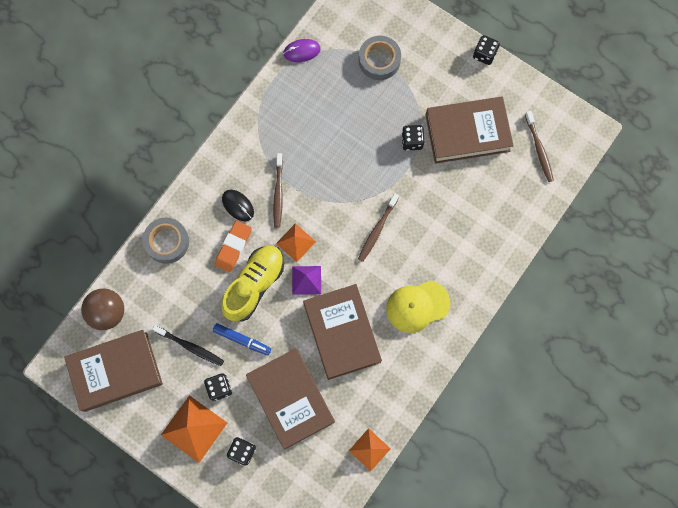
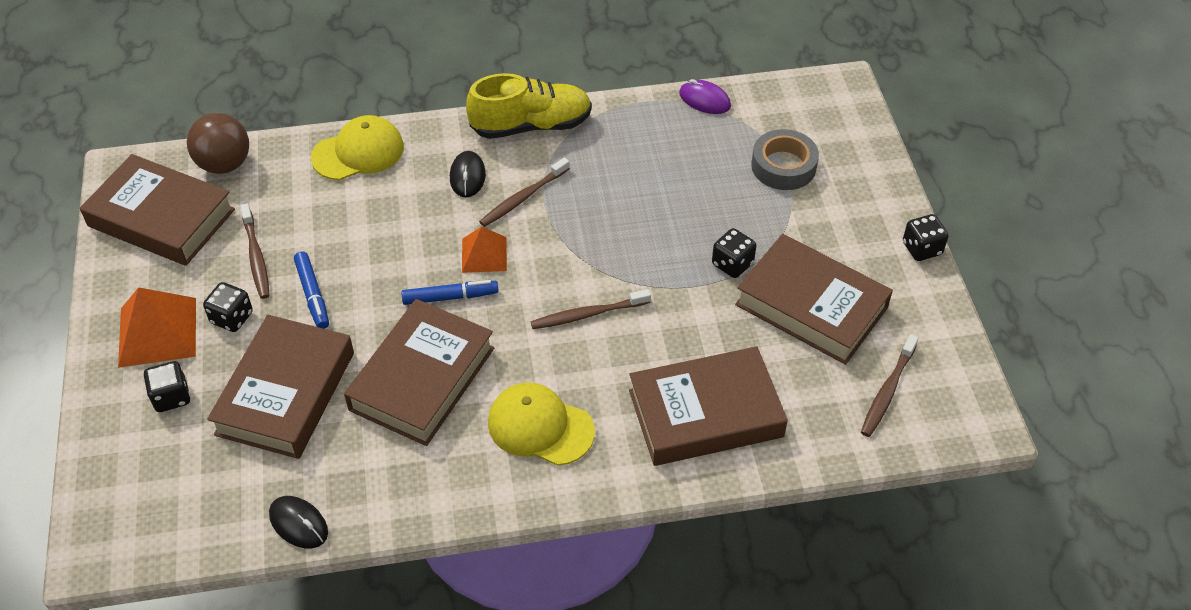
camera: 45 degrees right, 25 degrees down
(167, 242) = (358, 152): grey tape -> yellow cap
(190, 347) = (256, 257): black toothbrush -> brown toothbrush
(233, 247) = (415, 207): orange eraser -> none
(254, 285) = (391, 257): yellow shoe -> yellow shoe (531, 125)
(306, 280) = (450, 297): purple pyramid -> blue marker
(369, 449) = (298, 524): orange pyramid -> black mouse
(477, 232) = (705, 413): none -> brown book

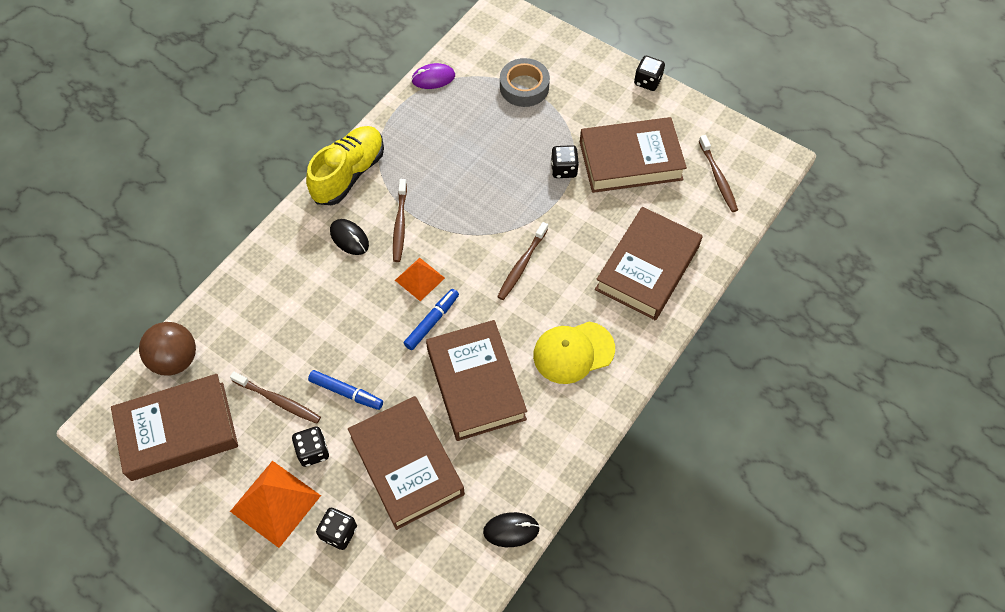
camera: 45 degrees left, 10 degrees up
(358, 152) = (258, 278): yellow cap -> none

